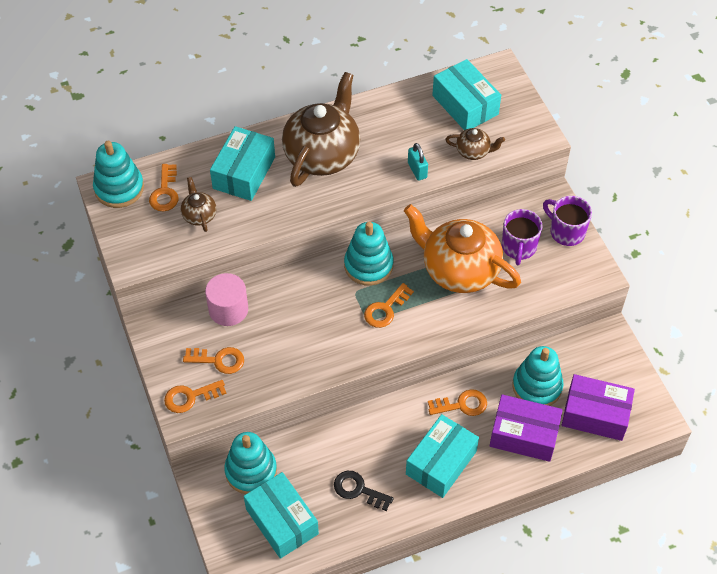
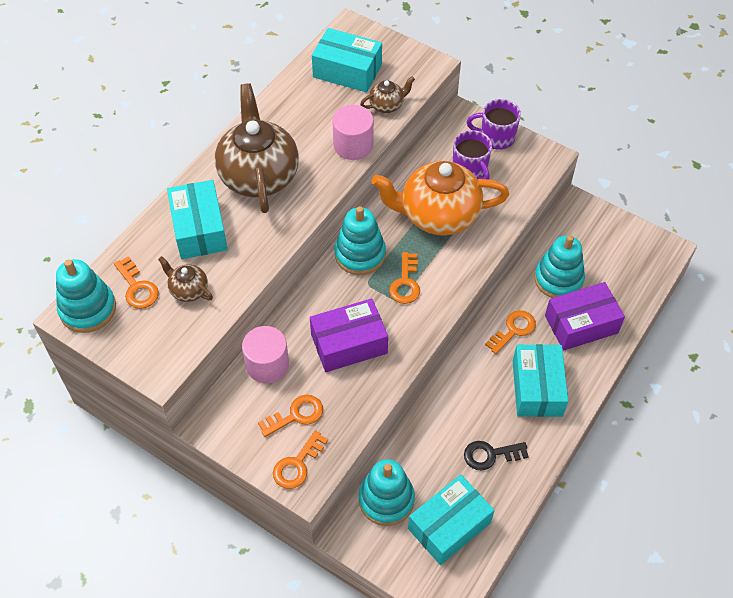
camera: 35 degrees left, 0 degrees up
(282, 521) = (449, 526): turquoise box -> turquoise box turned 60 degrees counterclockwise
(417, 170) = (353, 145): turquoise padlock -> pink cylinder
(595, 414) = (619, 275): purple box -> purple box (349, 344)

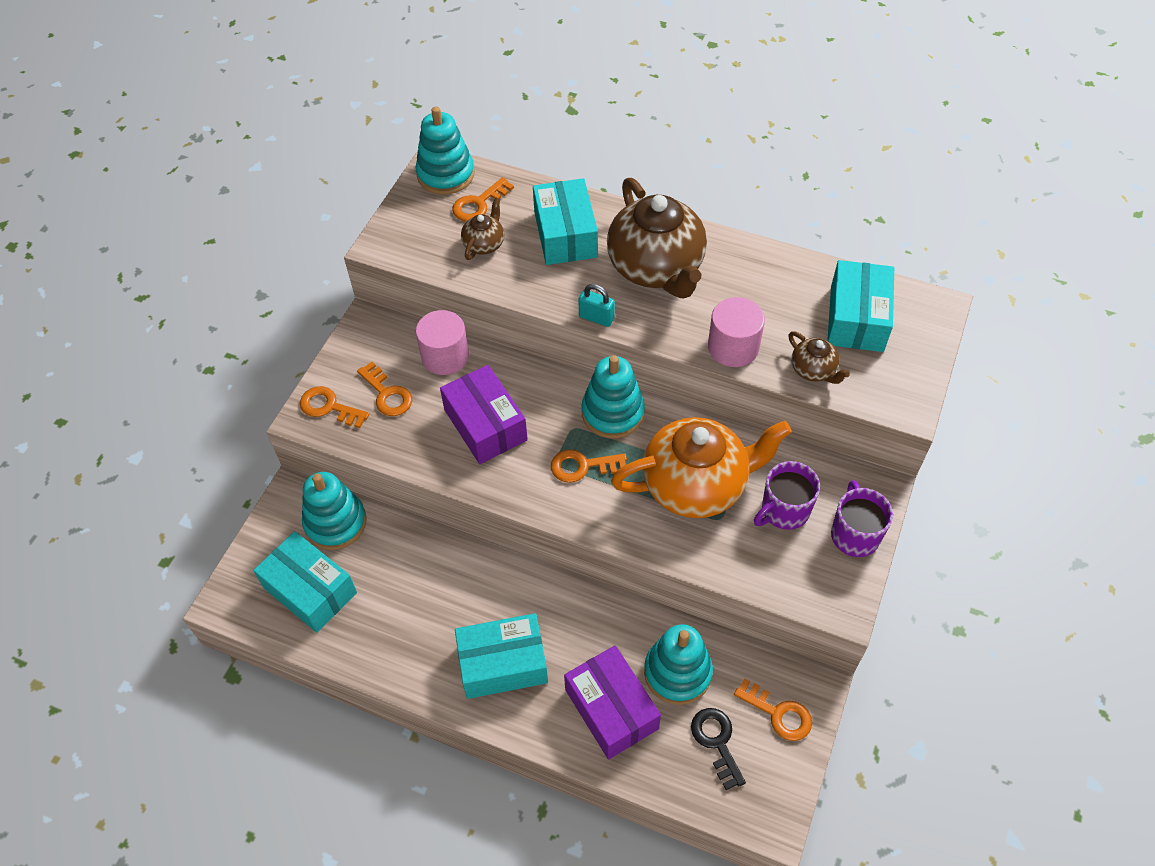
camera: 80 degrees right, 0 degrees up
(199, 229) = (565, 234): turquoise box -> turquoise box turned 75 degrees counterclockwise
(259, 175) = (656, 268): brown teapot -> brown teapot turned 90 degrees clockwise
(298, 223) = (596, 318): none -> turquoise padlock
(438, 215) = (696, 485): orange teapot -> orange teapot turned 90 degrees clockwise
(490, 455) = (403, 621): black key -> black key (716, 741)
(513, 330) = (584, 626): orange key -> orange key (778, 713)

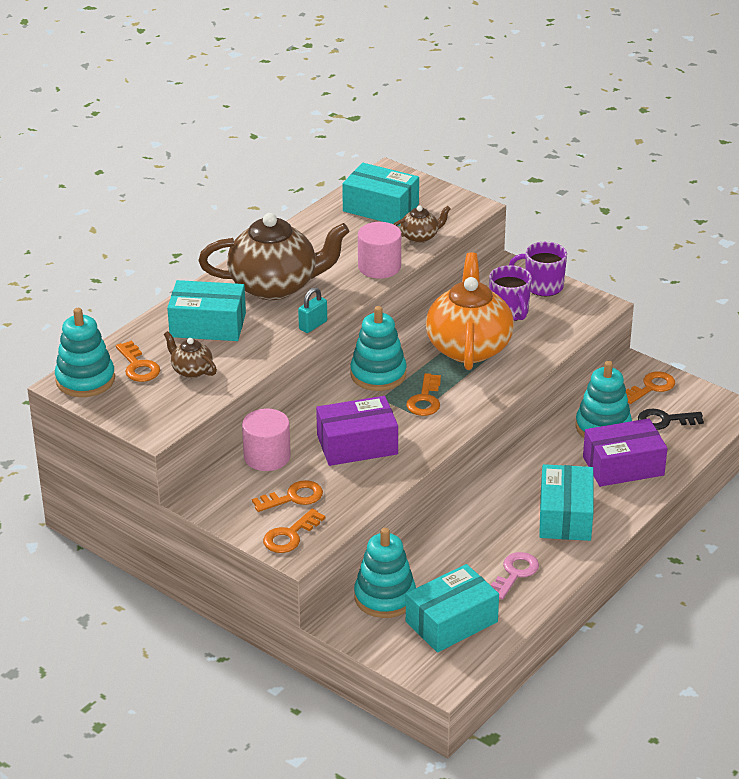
camera: 75 degrees left, 20 degrees down
(395, 633) = (515, 573): none -> pink key

